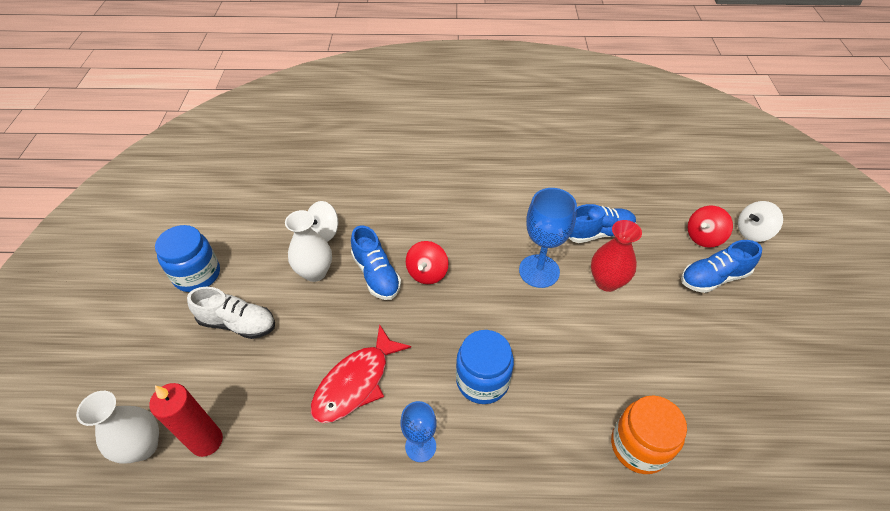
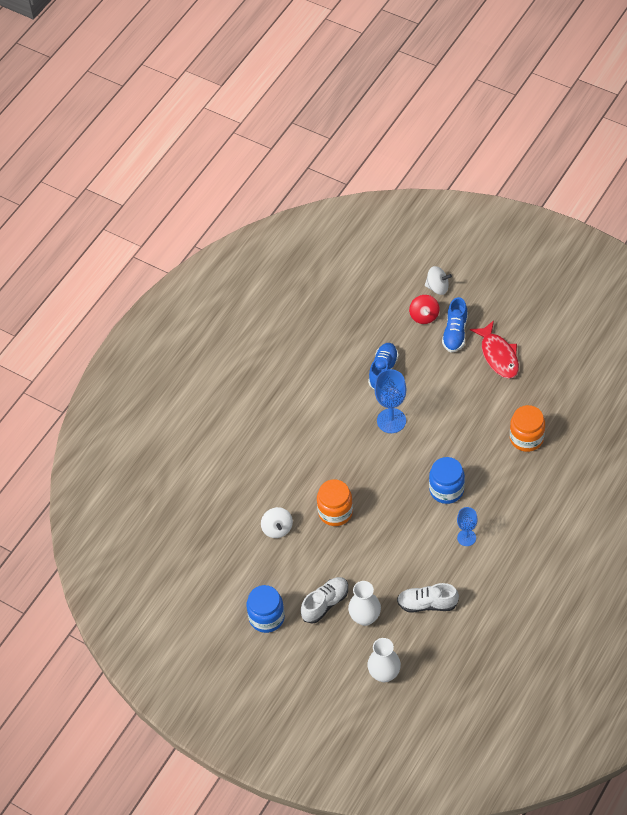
camera: 55 degrees left, 5 degrees up
(206, 441) = (400, 641): red candle -> none
(283, 447) = (427, 604): none -> white shoe
(315, 272) = (310, 547): white vase -> white vase (365, 617)
(356, 382) = (408, 553): red fish -> red fish (498, 355)
(376, 274) = (335, 512): blue shoe -> orange jar
(427, 273) = (352, 483): red spinning top -> none
(607, 282) = (422, 389): red vase -> none
(752, 232) = (437, 287): white spinning top -> white spinning top turned 90 degrees counterclockwise

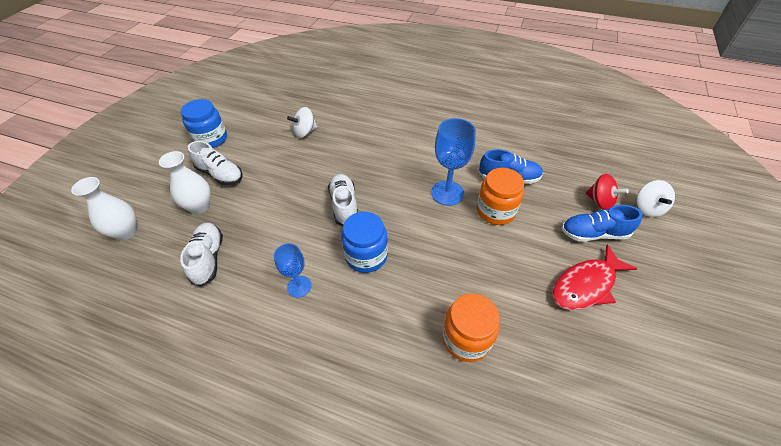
camera: 75 degrees right, 5 degrees down
(335, 512) = (326, 167): orange jar -> orange jar (495, 211)
(389, 501) = (344, 205): none -> white shoe
(424, 316) = (600, 201): red spinning top -> red spinning top turned 120 degrees counterclockwise

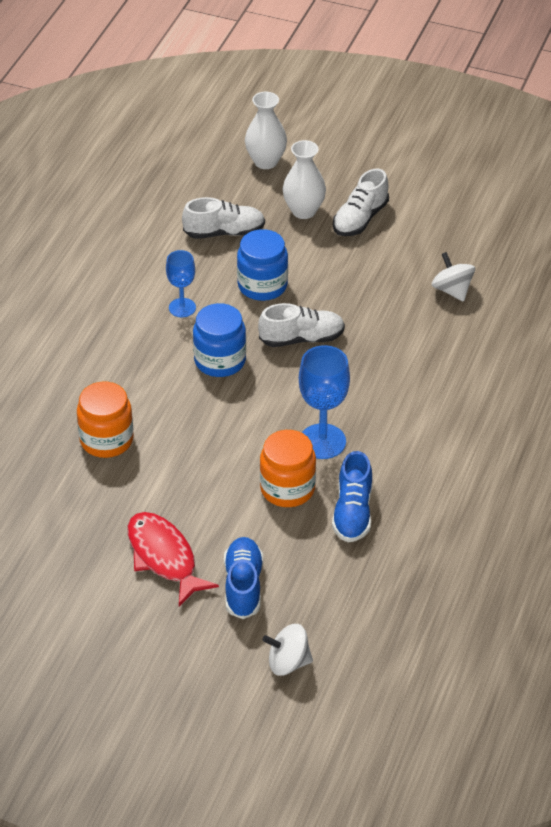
camera: 90 degrees right, 5 degrees down
(211, 139) = (432, 198): blue jar -> blue jar (262, 285)
(600, 201) = (302, 609): red spinning top -> none

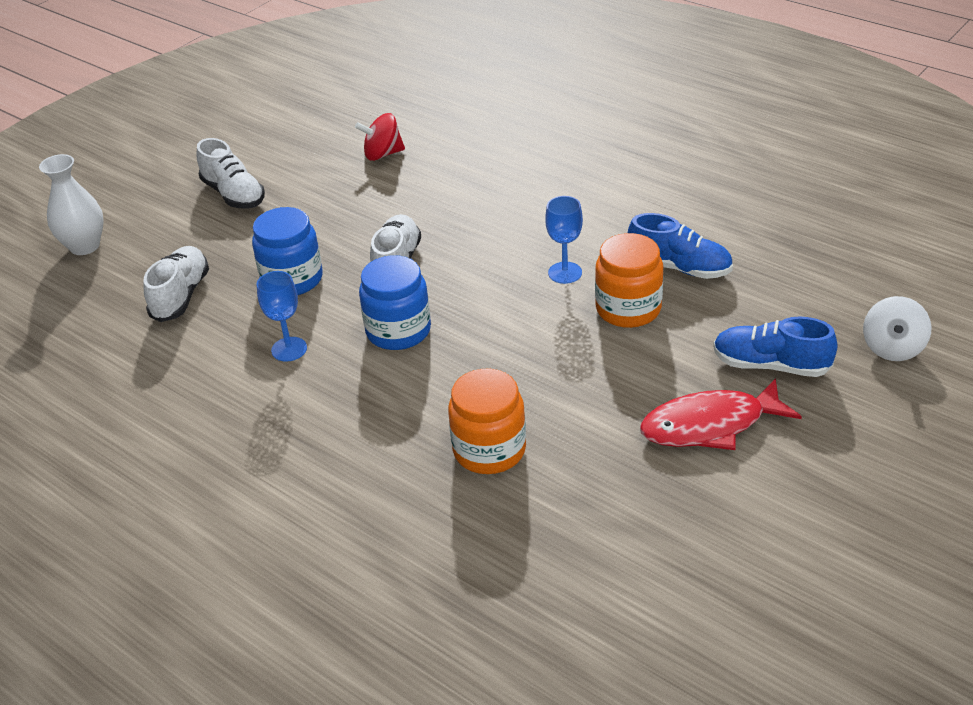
camera: 70 degrees left, 5 degrees down
(303, 211) = (190, 231): white vase -> none
(322, 441) = (565, 273): blue goblet -> blue goblet, size x0.62
(452, 290) = (382, 154): white spinning top -> red spinning top

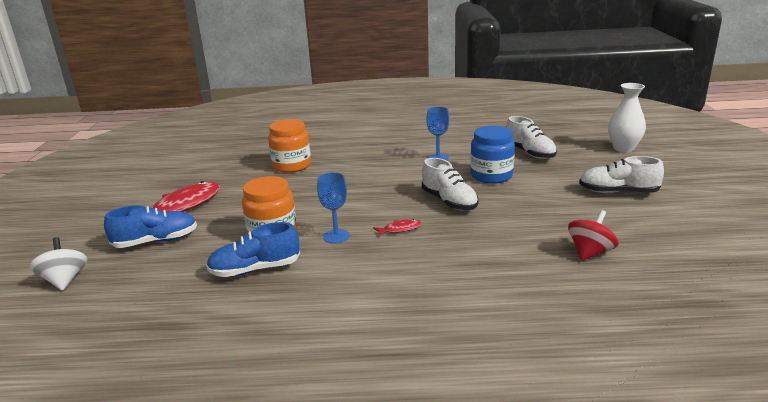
camera: 140 degrees right, 15 degrees down
(398, 331) = (396, 180): blue jar -> none
(494, 251) = (400, 229): none -> red fish

